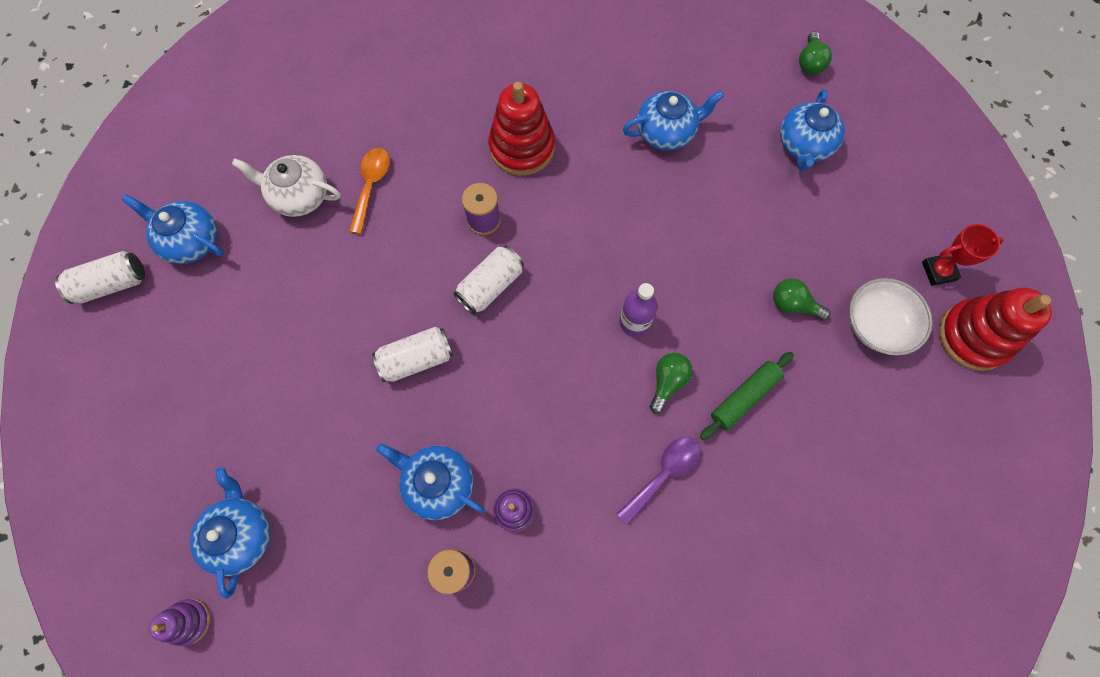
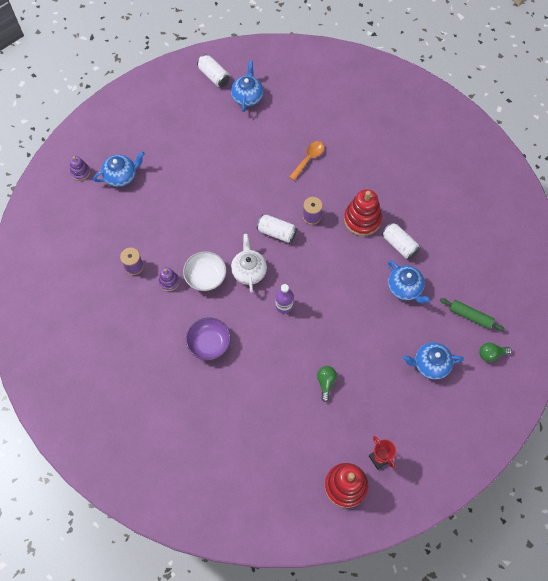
camera: 70 degrees right, 5 degrees down
(299, 196) = (289, 130): white teapot -> white teapot (249, 271)
(371, 186) = (308, 159): orange spoon -> orange spoon turned 45 degrees counterclockwise
(416, 359) = (226, 214): white can -> white can (399, 245)
(438, 483) = (170, 245): blue teapot -> none
(663, 474) = (209, 343): purple spoon -> purple bowl
(667, 382) = (257, 331): green light bulb -> none
(744, 397) = (263, 371): green rolling pin -> green rolling pin (470, 316)
(878, 325) = (332, 431): white bowl -> white bowl (205, 276)

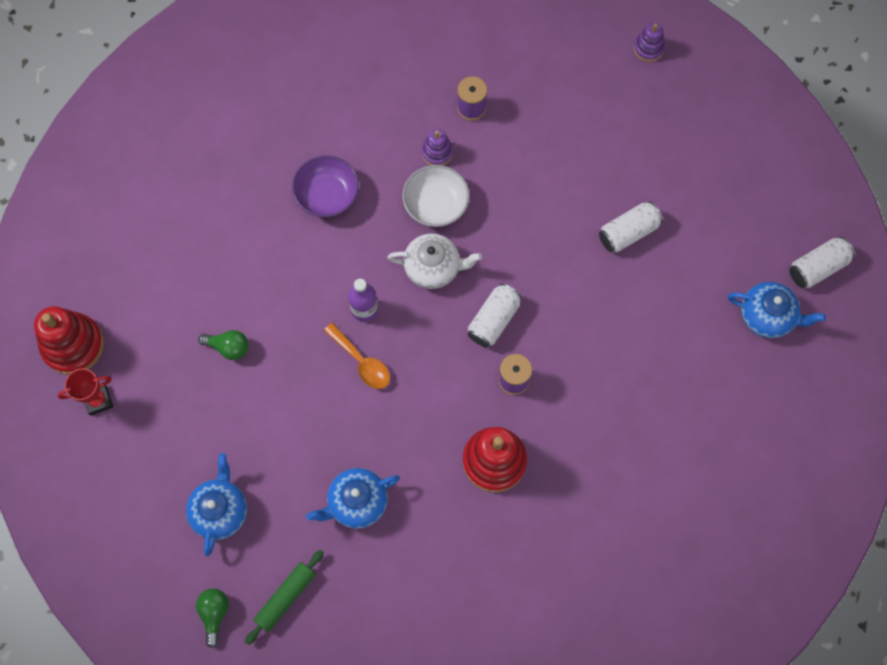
camera: 100 degrees right, 5 degrees up
(121, 176) = (633, 105): blue teapot -> none
(308, 159) = (625, 396): orange spoon -> orange spoon (361, 362)
(399, 245) = (436, 512): white can -> white can (628, 233)

